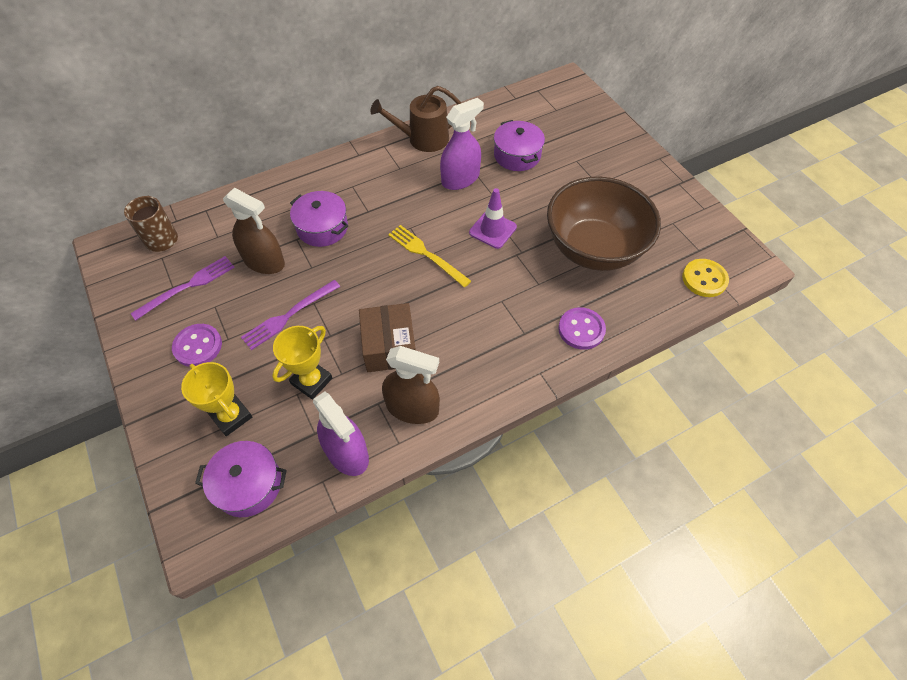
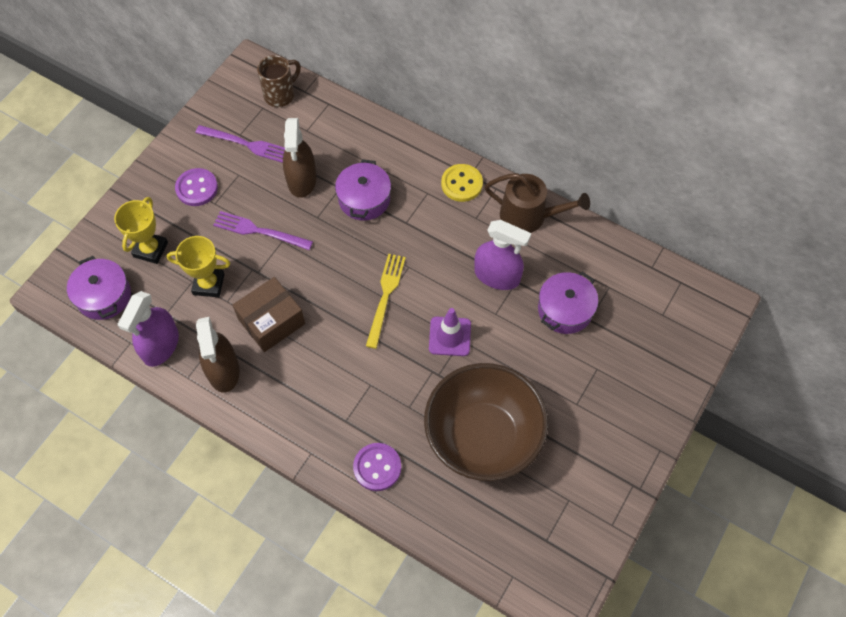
camera: 60 degrees right, 5 degrees up
(423, 139) = (528, 216): brown watering can -> brown watering can turned 150 degrees clockwise
(704, 279) = (508, 559): yellow button -> yellow button (461, 184)

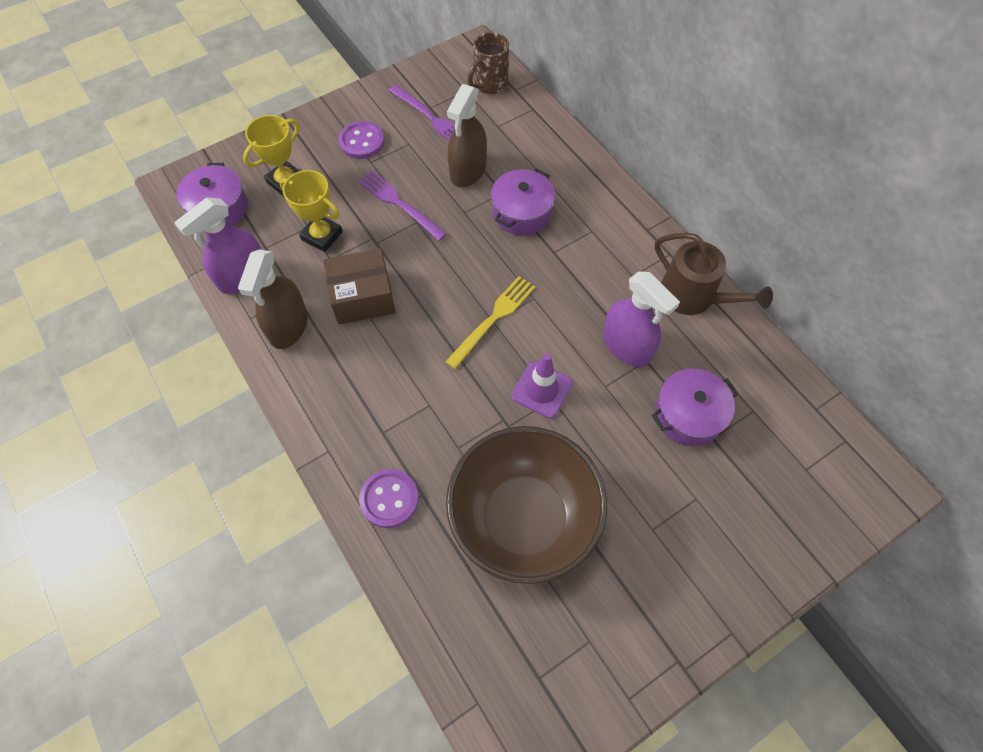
camera: 25 degrees right, 0 degrees up
(280, 95) = (489, 85): brown mug -> brown mug turned 150 degrees clockwise
(461, 184) = (634, 235): yellow button -> none

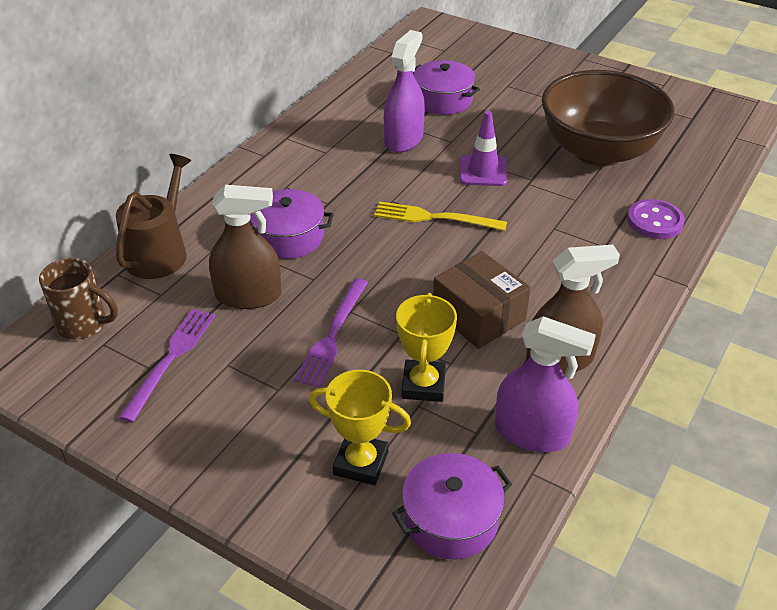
camera: 115 degrees left, 20 degrees down
(362, 141) = (246, 413): purple button -> none
(693, 296) = (326, 118): brown watering can -> brown watering can (159, 252)

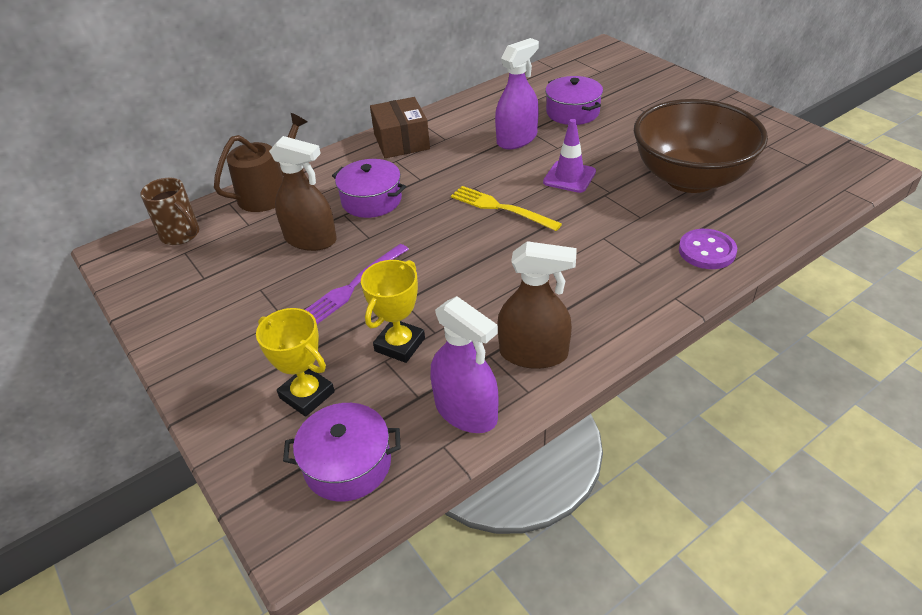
camera: 25 degrees right, 0 degrees up
(171, 359) = (223, 275): purple fork -> none
(478, 315) = (485, 298): brown box -> brown box (401, 141)

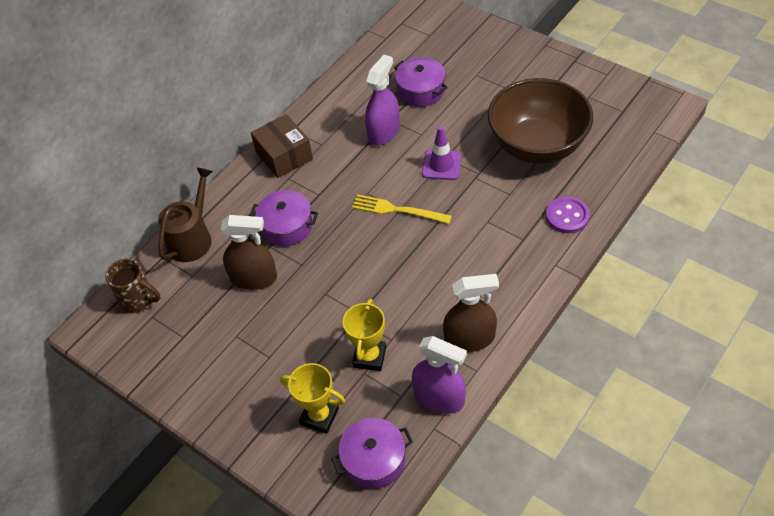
camera: 15 degrees left, 10 degrees up
(354, 285) = (310, 314): purple fork -> none

